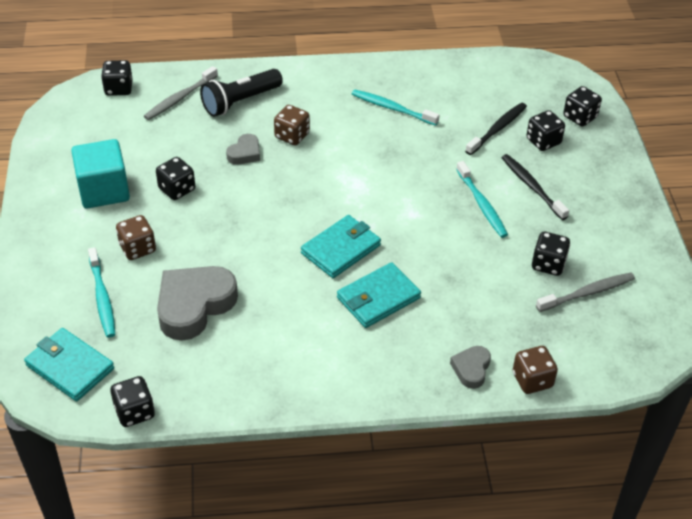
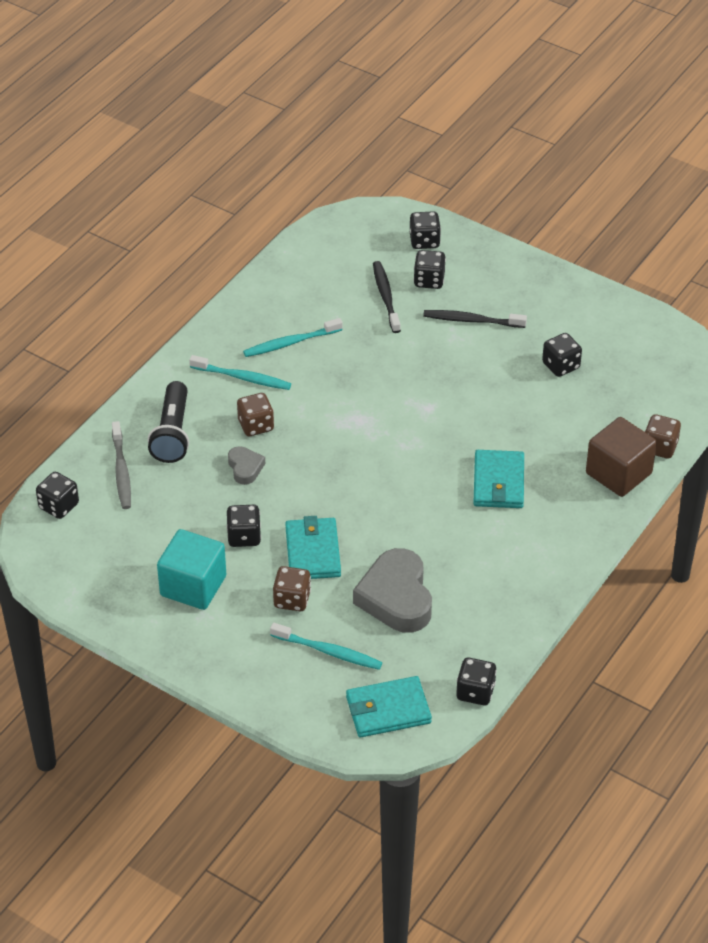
camera: 50 degrees left, 0 degrees up
(341, 249) = (424, 473): turquoise wallet -> turquoise wallet (313, 552)
(471, 369) = (618, 473): grey heart -> brown cube
(481, 204) = (460, 361): turquoise toothbrush -> turquoise toothbrush (242, 378)
(587, 293) = (609, 364): grey toothbrush -> none

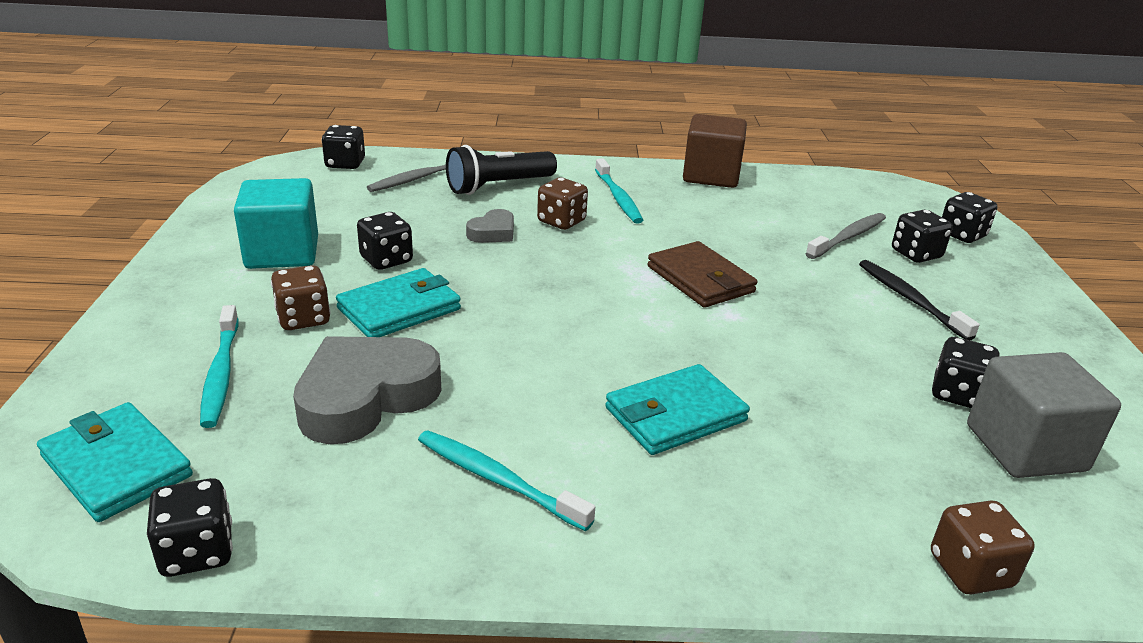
camera: 55 degrees right, 15 degrees down
(291, 343) = (701, 207): turquoise toothbrush -> turquoise toothbrush (498, 480)
(382, 398) = (700, 279): none -> brown wallet
(386, 297) = (848, 237): black toothbrush -> grey toothbrush
(611, 372) = (1025, 448): none -> grey cube
(618, 473) = (848, 539): brown cube -> brown cube (711, 176)

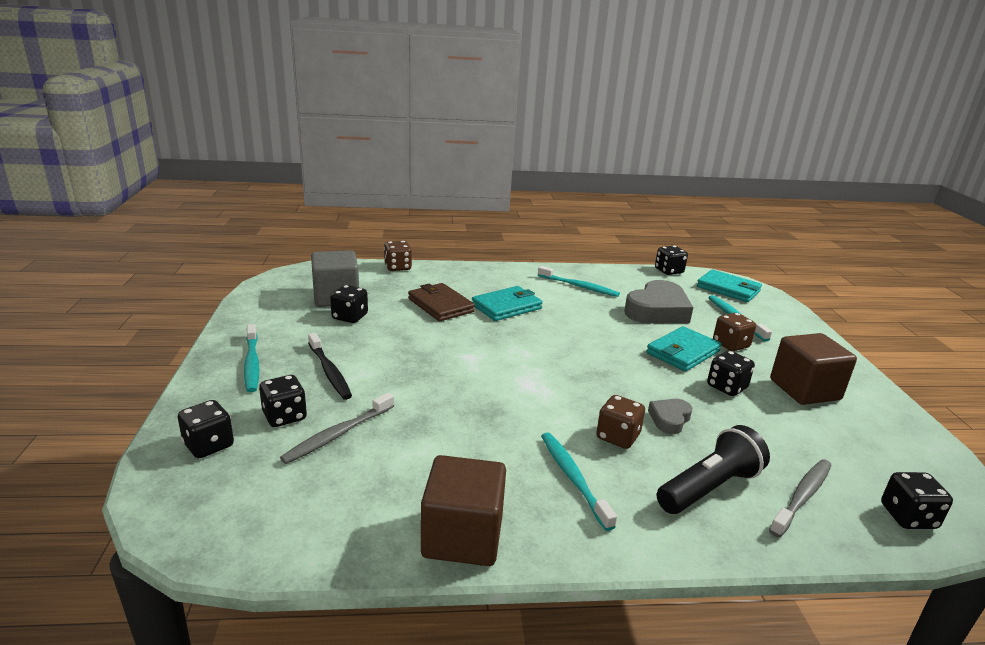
camera: 175 degrees right, 5 degrees down
(282, 253) = (804, 389): turquoise cube -> brown cube
(700, 279) = (488, 381): brown wallet -> brown wallet (440, 305)
(1021, 314) = (252, 363): none -> turquoise toothbrush

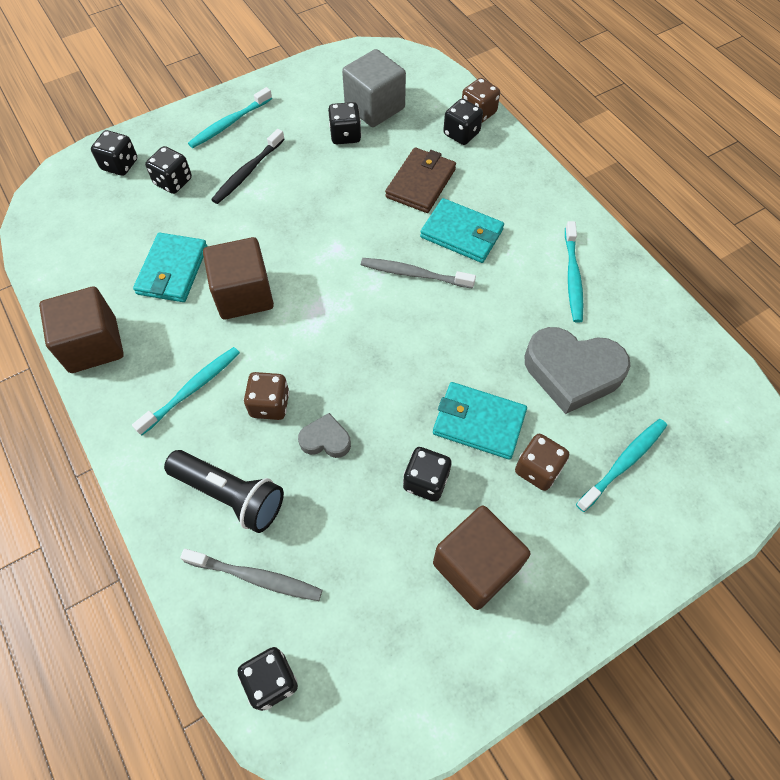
camera: 65 degrees right, 35 degrees up
(338, 434) = (169, 222): grey toothbrush -> grey toothbrush (414, 274)
(479, 415) = (244, 295): none -> brown cube
(668, 271) = (717, 355): black dice -> black dice (461, 134)
(728, 289) = (719, 439): turquoise wallet -> turquoise wallet (172, 270)

